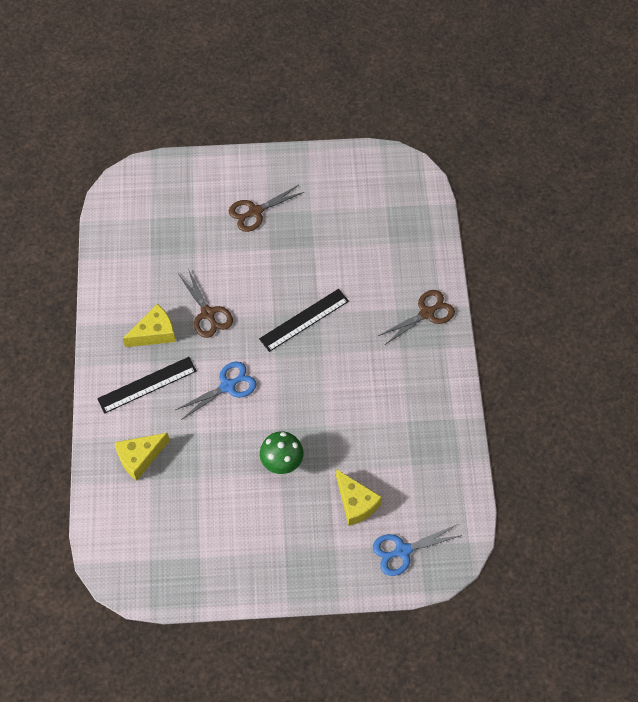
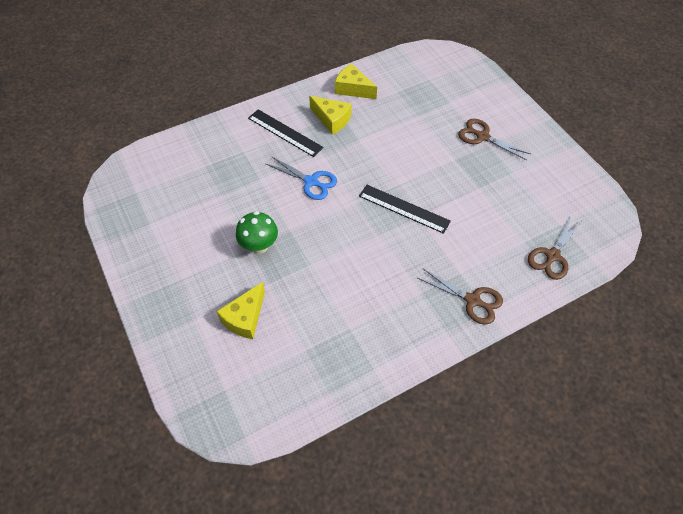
camera: 65 degrees right, 5 degrees down
(140, 457) = (220, 153): yellow cheese -> yellow cheese (353, 89)
(208, 314) = (368, 144): brown scissors -> brown scissors (552, 256)
(402, 551) = (212, 377): blue scissors -> none

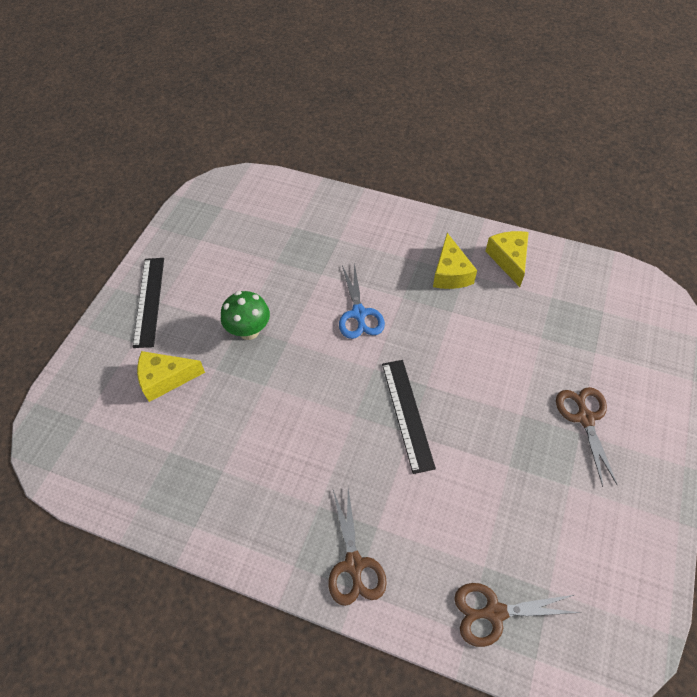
camera: 50 degrees right, 0 degrees up
(285, 132) = (394, 251): black ruler -> black ruler (149, 301)

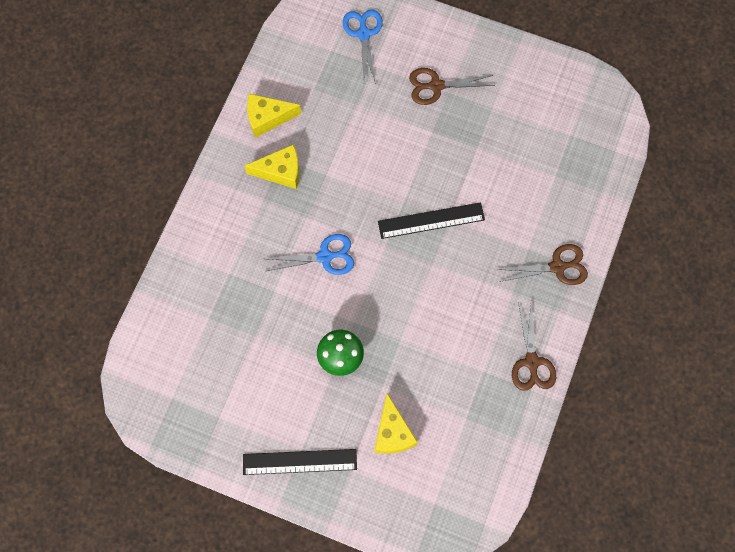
camera: 90 degrees left, 15 degrees up
(494, 612) = (587, 173): brown scissors -> brown scissors (531, 362)
(634, 341) = (363, 34): none -> blue scissors

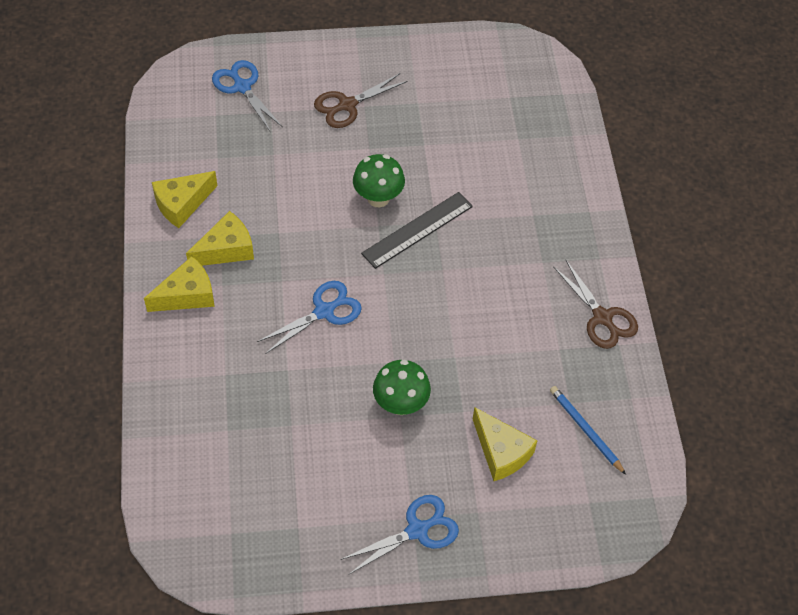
camera: 30 degrees left, 15 degrees down
(234, 196) = (187, 295): none -> yellow cheese
(299, 461) = (417, 530): black ruler -> blue scissors
(416, 179) = (378, 198): none -> green mushroom
(465, 446) = (585, 430): none -> blue pencil
(557, 267) = (572, 219): brown scissors -> none

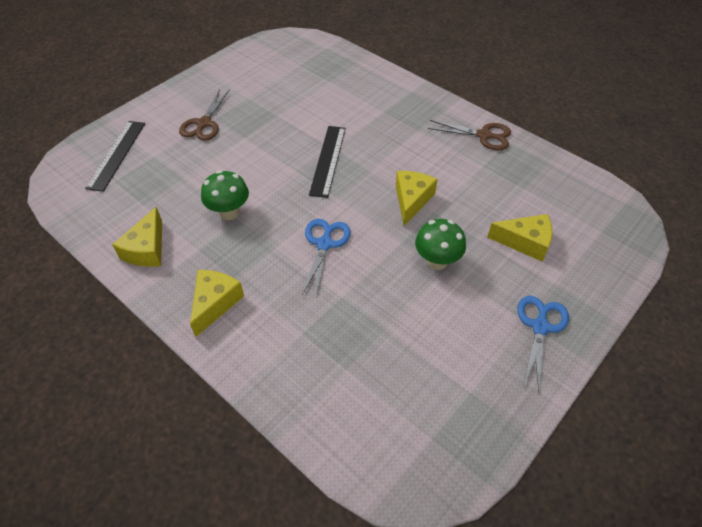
camera: 40 degrees left, 5 degrees down
(226, 249) = (212, 254): yellow cheese -> yellow cheese (411, 200)
(242, 87) = (117, 155): blue scissors -> black ruler
(378, 198) = (283, 159): green mushroom -> green mushroom (229, 212)
(585, 430) = (550, 196): blue pencil -> none

